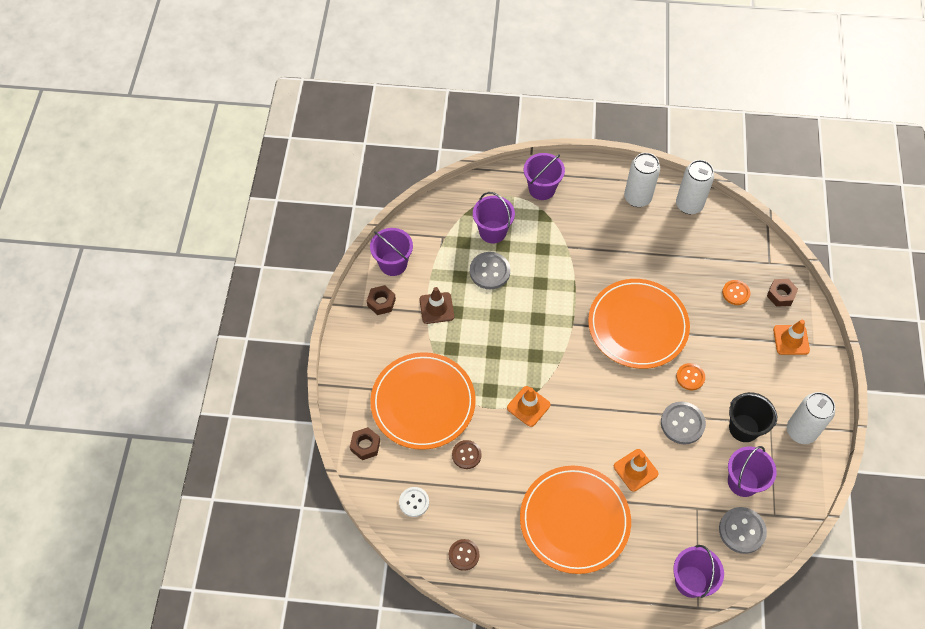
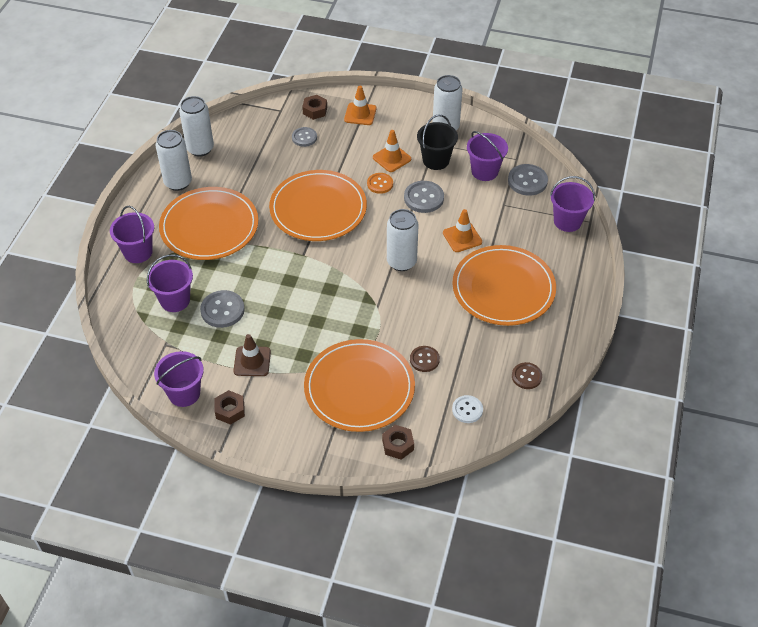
camera: 80 degrees left, 10 degrees down
(528, 406) = (383, 303): orange traffic cone -> orange traffic cone (392, 158)
(586, 415) = (401, 262): none -> white can
(588, 237) = (209, 226): none -> orange plate
(735, 293) = (304, 137): orange button -> grey button

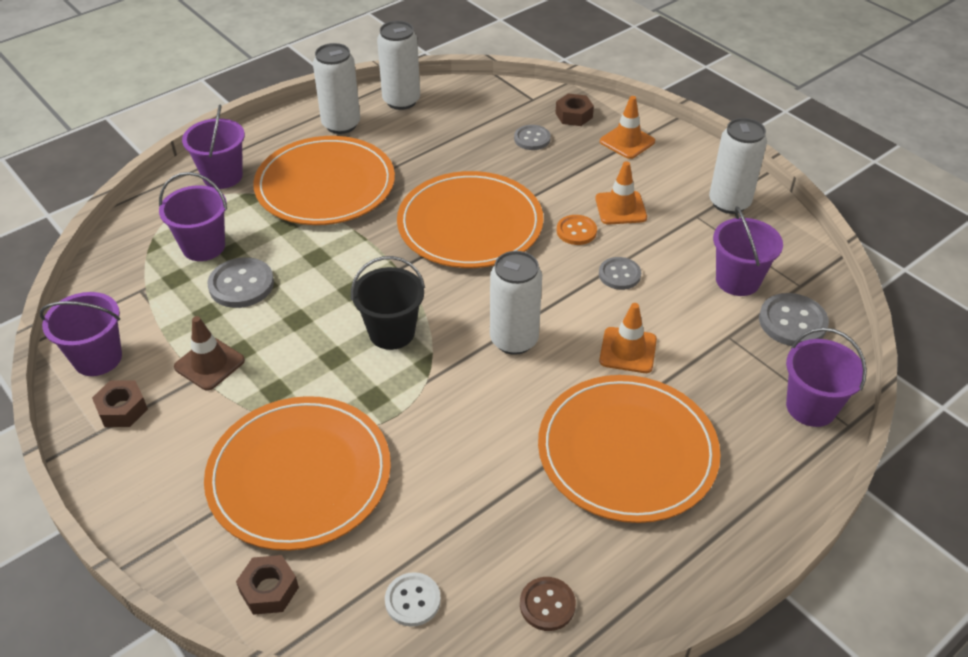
camera: 35 degrees right, 5 degrees down
(423, 198) = (619, 274): grey button -> grey button, size x0.66
(424, 359) = (421, 488): brown button -> none
(436, 160) = (679, 236): black bucket -> black bucket (392, 332)

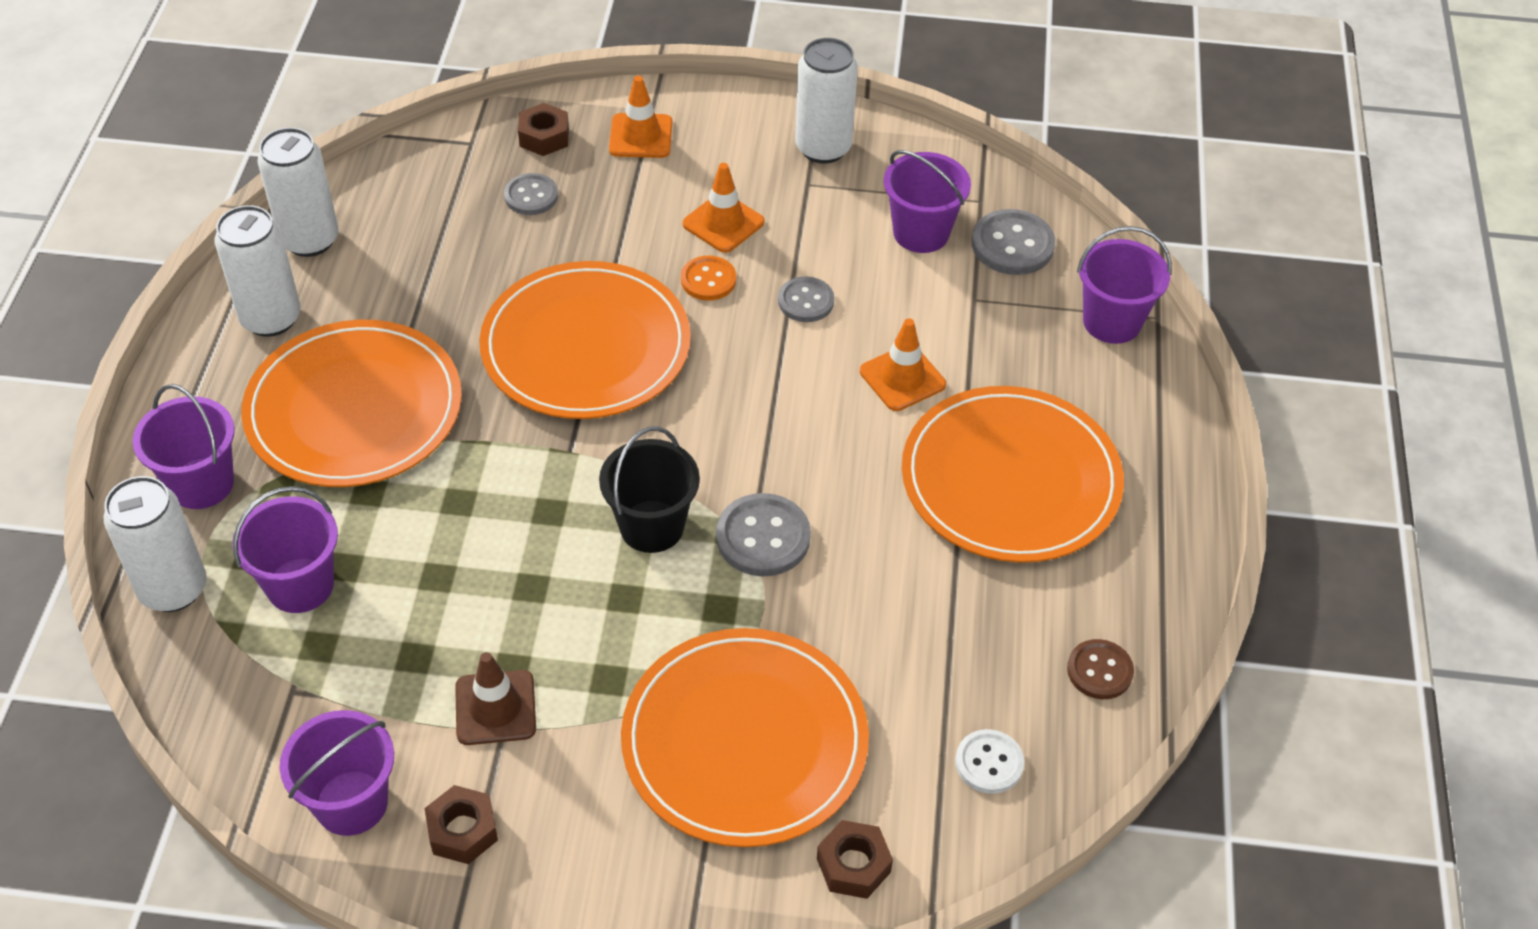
camera: 45 degrees left, 5 degrees up
(241, 285) = (411, 596): grey button -> grey button (763, 537)
(514, 340) = (784, 445): white can -> white can (173, 589)

